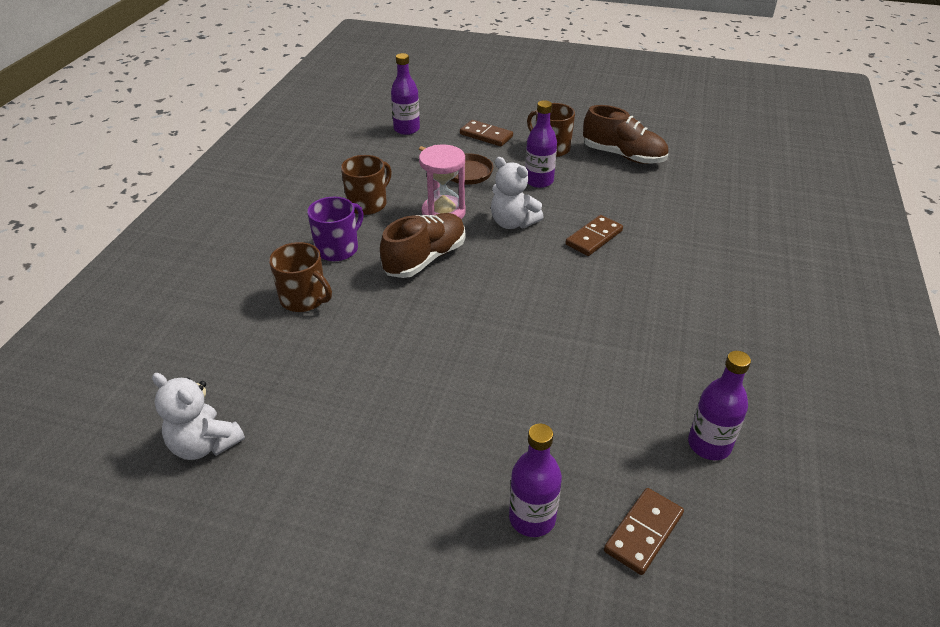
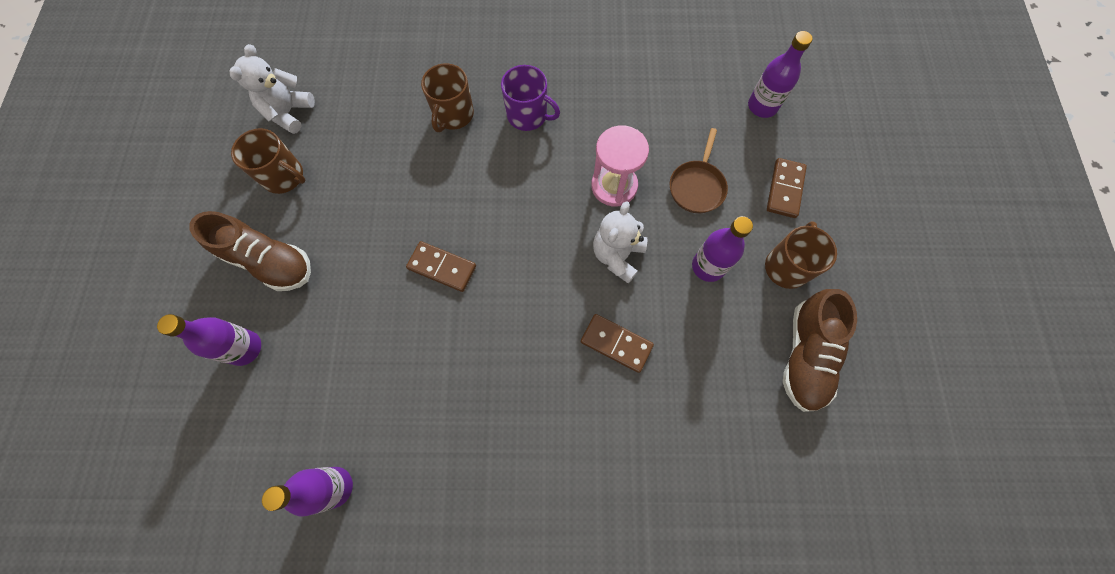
camera: 75 degrees right, 30 degrees up
(368, 204) = (605, 116): brown mug -> brown mug (284, 176)
(425, 258) = (533, 190): brown shoe -> brown shoe (269, 261)
(643, 533) = (238, 435): brown domino -> brown domino (442, 267)

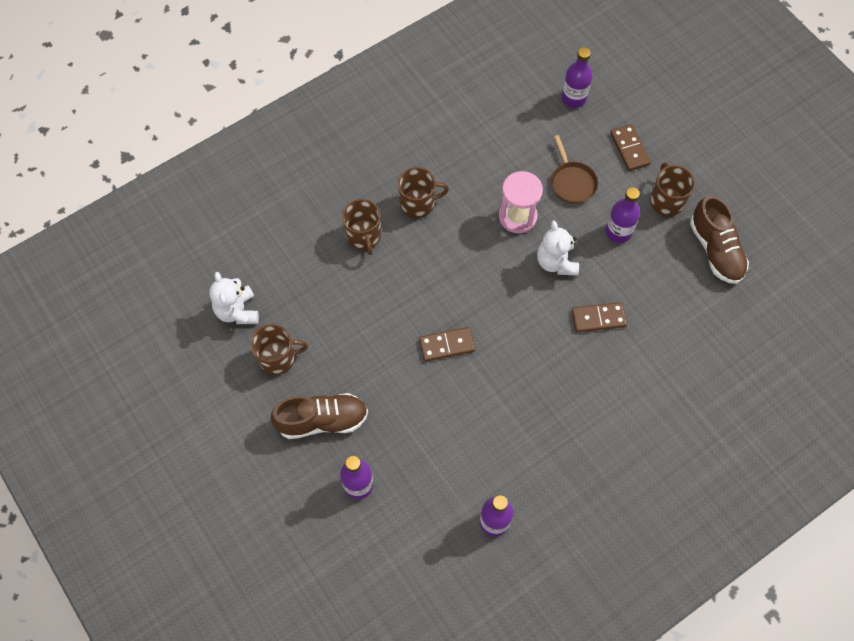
camera: 35 degrees left, 5 degrees down
(528, 115) = (418, 203): purple mug -> brown mug

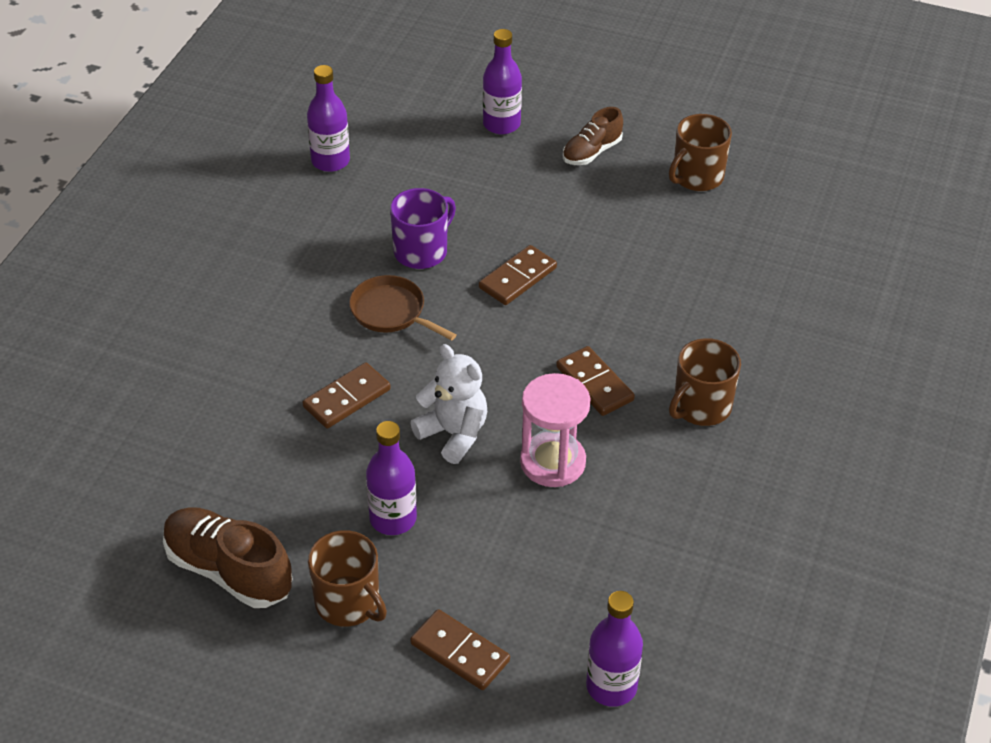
camera: 145 degrees right, 20 degrees down
(237, 311) = (789, 193): white teddy bear -> none
(322, 420) = (591, 152): brown shoe -> brown shoe, size x0.62
(363, 236) = (730, 334): brown mug -> none
(460, 249) = (594, 384): none -> brown domino
(488, 401) = (421, 251): none -> purple mug
(572, 182) = (512, 551): brown pan -> brown pan (391, 312)

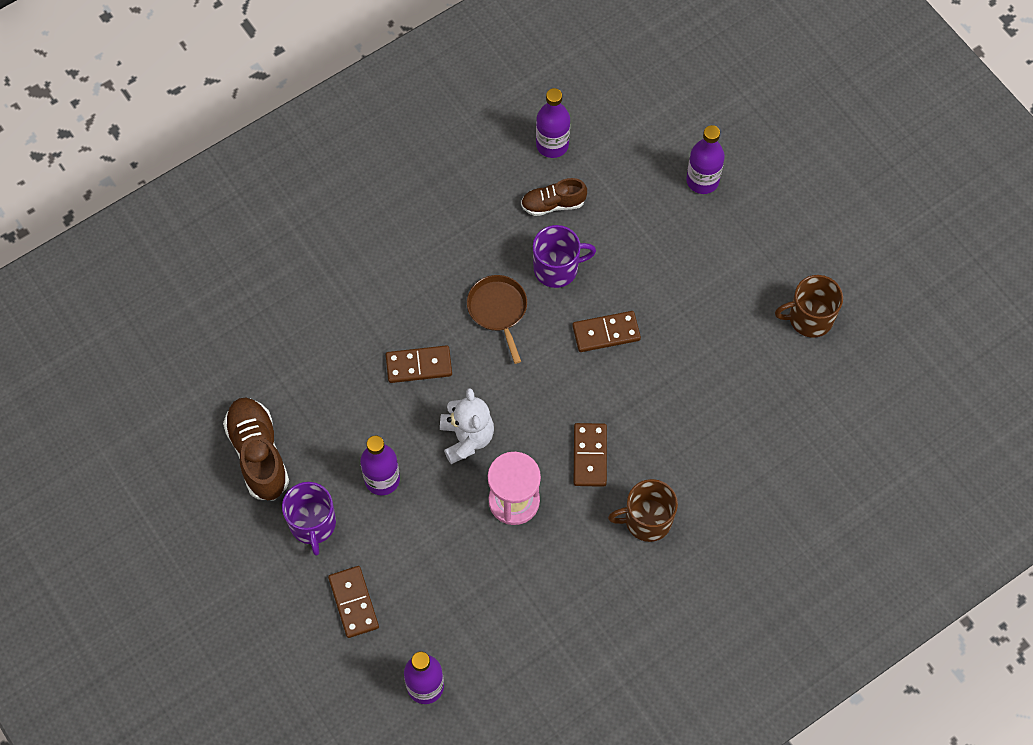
camera: 35 degrees right, 20 degrees up
(348, 603) = (313, 524): brown mug -> purple mug
(591, 152) = (749, 247): brown shoe -> brown shoe (553, 204)

